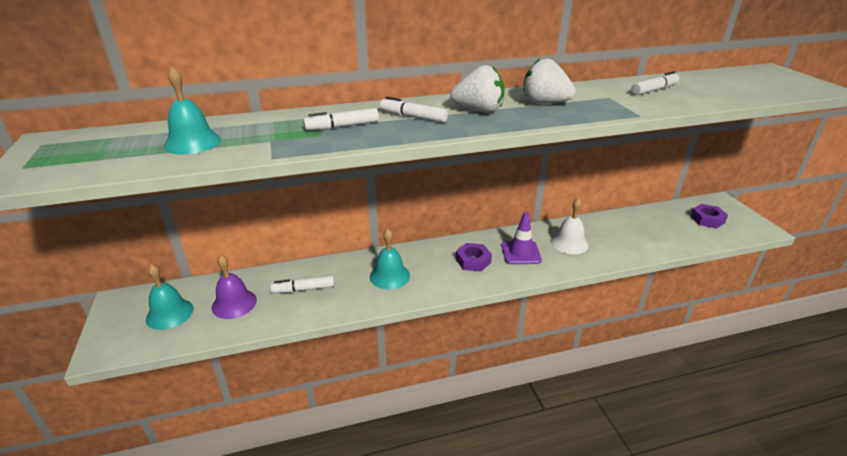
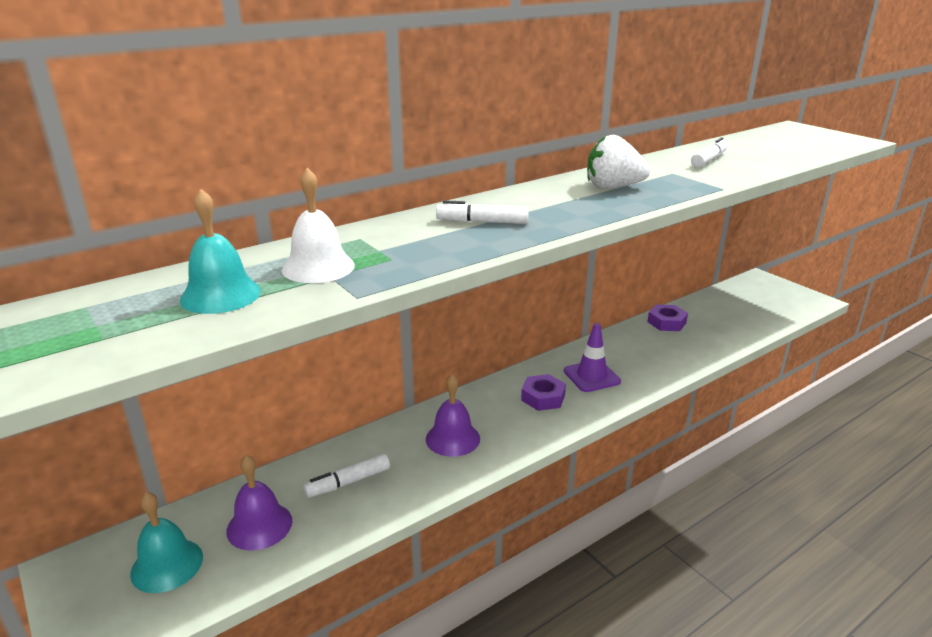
camera: 20 degrees left, 5 degrees down
(342, 126) = (406, 245): white marker -> none
(389, 276) = (452, 438): turquoise bell -> purple bell
(479, 110) = (550, 205): white strawberry -> none
(569, 243) = (637, 354): white bell -> white bell (318, 267)
(707, 219) = (759, 300): purple nut -> purple nut (666, 322)

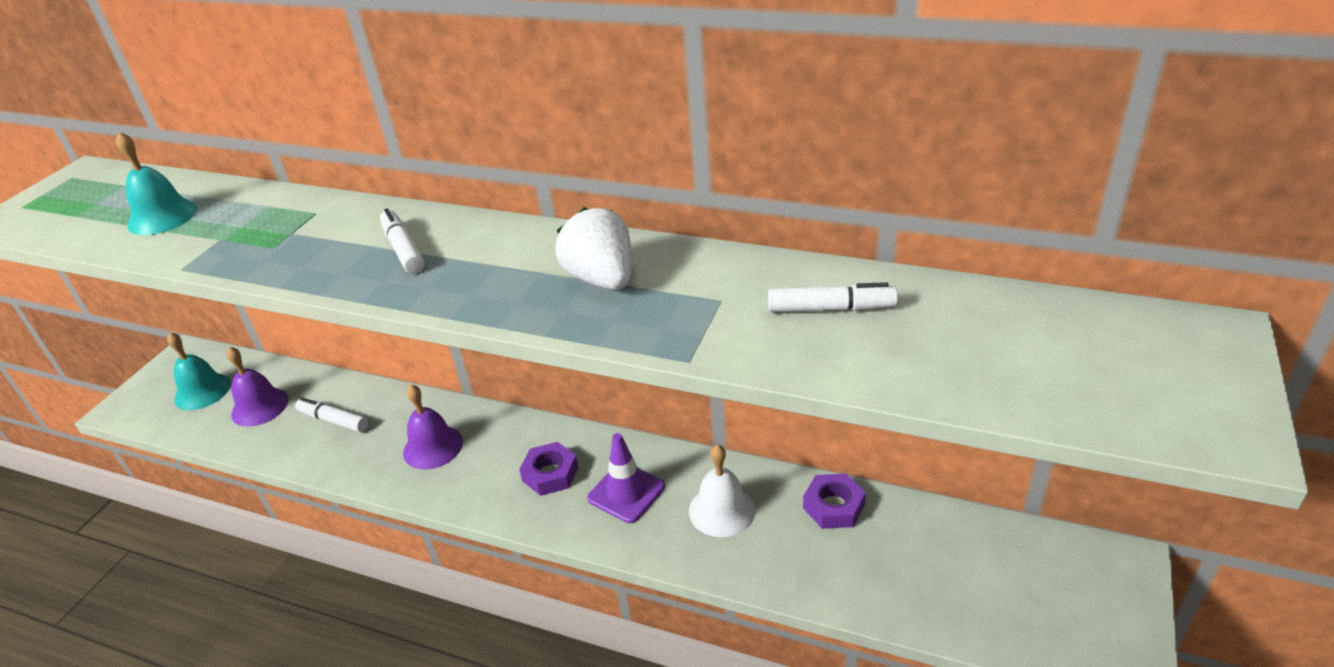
camera: 60 degrees right, 10 degrees up
(318, 267) = (236, 226): white bell -> white bell (722, 510)

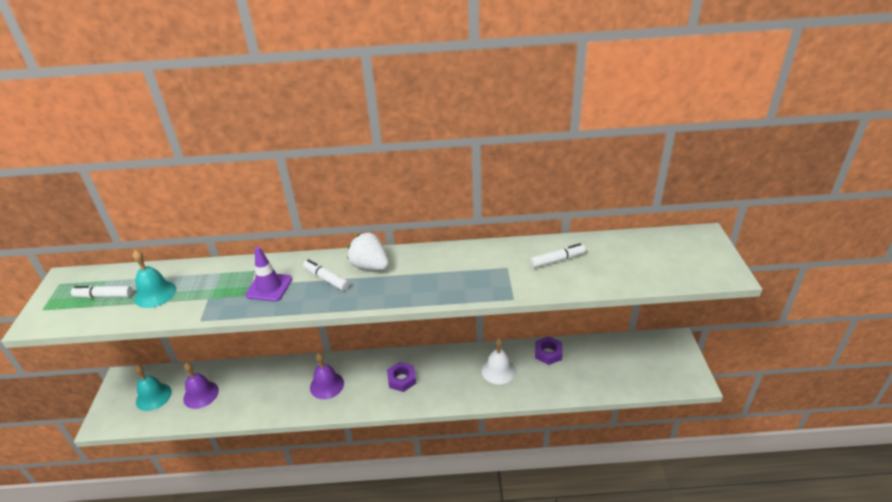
camera: 25 degrees left, 0 degrees up
(333, 420) = (255, 388): white marker -> white marker (104, 296)
(602, 279) = (444, 270): white strawberry -> white strawberry (370, 266)
(626, 492) = (447, 377): purple traffic cone -> purple traffic cone (269, 287)

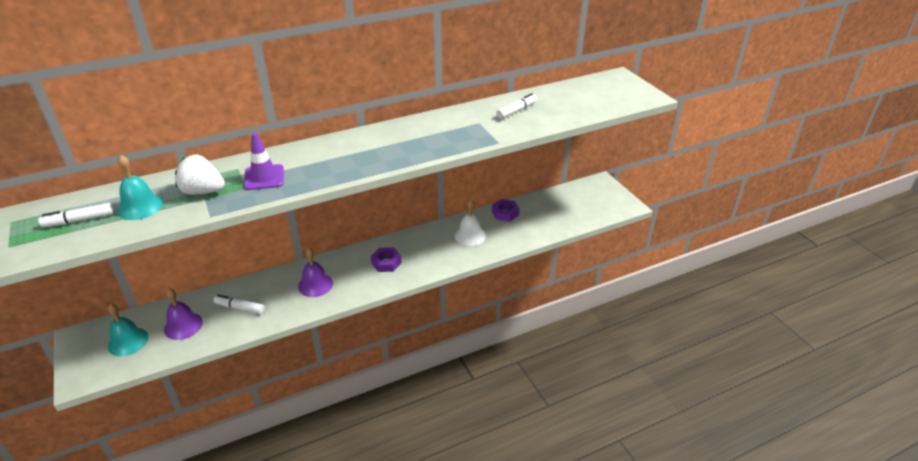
camera: 25 degrees left, 0 degrees up
(326, 279) = (318, 161): white marker -> white marker (240, 308)
(370, 266) = (354, 144): white strawberry -> white strawberry (203, 191)

